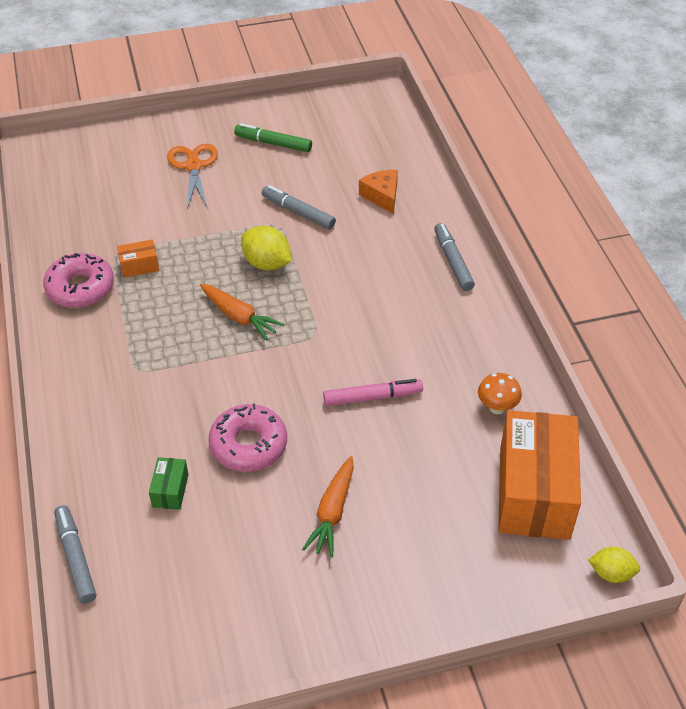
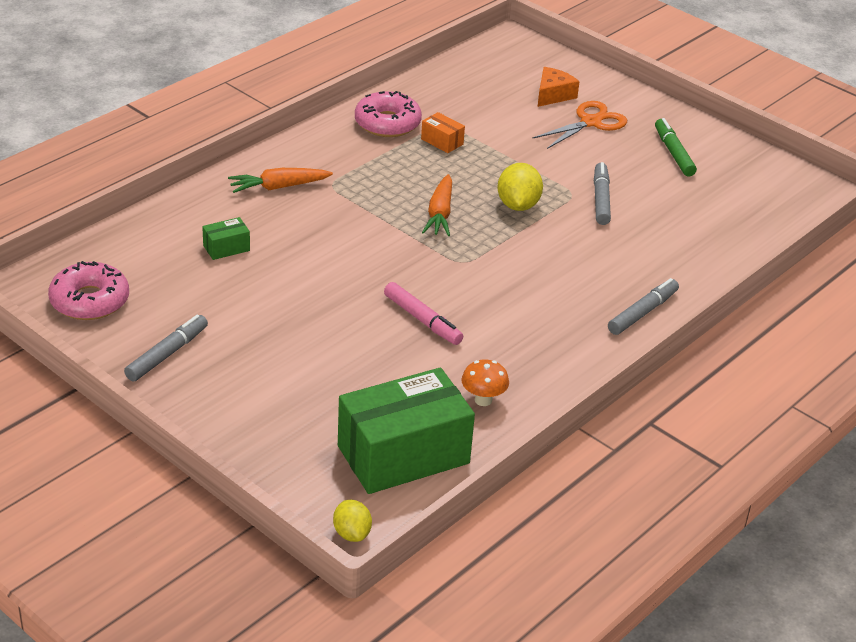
camera: 55 degrees right, 10 degrees down
(75, 558) = (127, 228): grey marker -> grey marker (167, 354)
(248, 445) = (306, 270): pink donut -> pink donut (90, 301)
(332, 512) = (277, 340): orange carrot -> orange carrot (278, 187)
(382, 196) = (680, 240): orange cheese -> orange cheese (553, 95)
(534, 492) = (403, 455): orange box -> green box

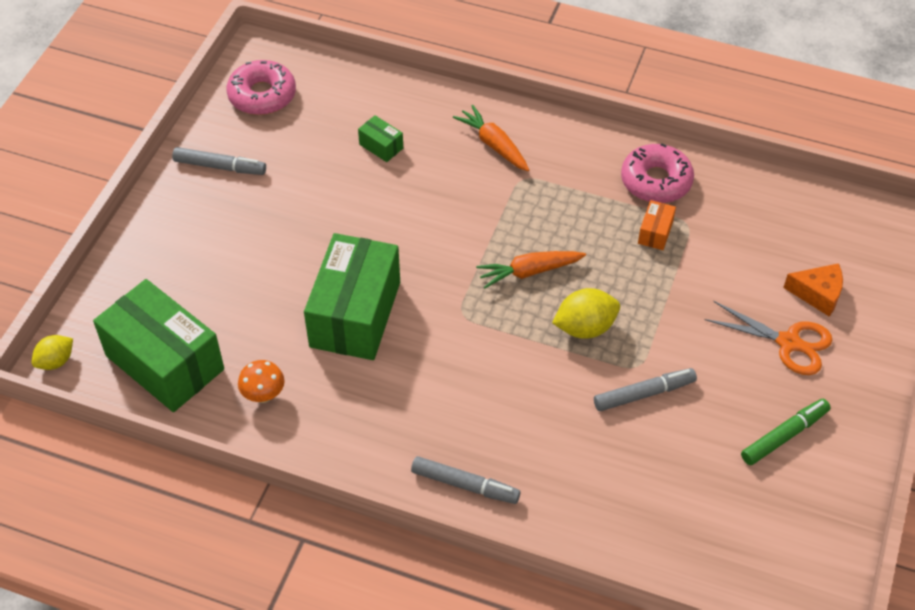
camera: 70 degrees right, 15 degrees up
(422, 320) = (355, 314): pink marker -> green box

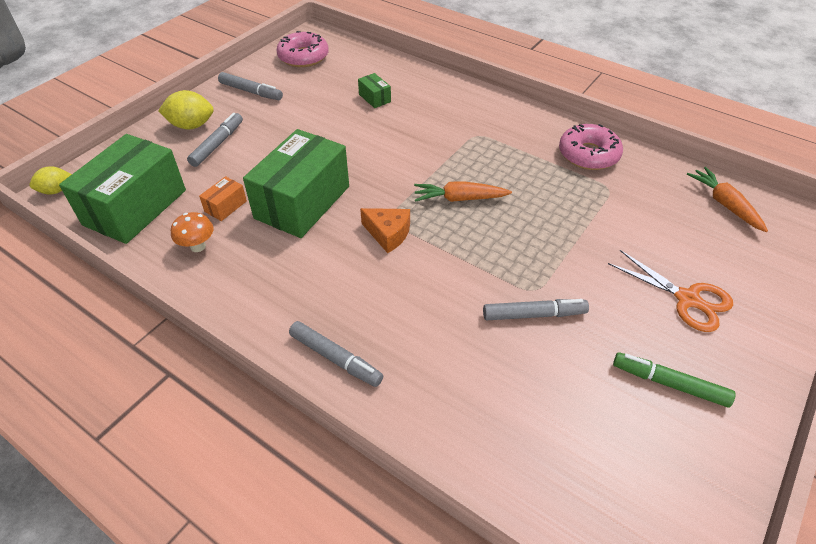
camera: 15 degrees right, 5 degrees down
(165, 362) = (135, 207): green box -> green box turned 60 degrees clockwise
(217, 255) = (217, 144): none -> grey marker
(493, 145) = (461, 110): orange carrot -> orange carrot (724, 204)
(585, 327) = (494, 249): yellow lemon -> yellow lemon (191, 125)
(655, 232) = (578, 190): orange box -> orange box (226, 206)
(784, 436) = (669, 384): green marker -> green marker turned 135 degrees counterclockwise
(818, 294) = (723, 264): orange cheese -> orange cheese (388, 234)

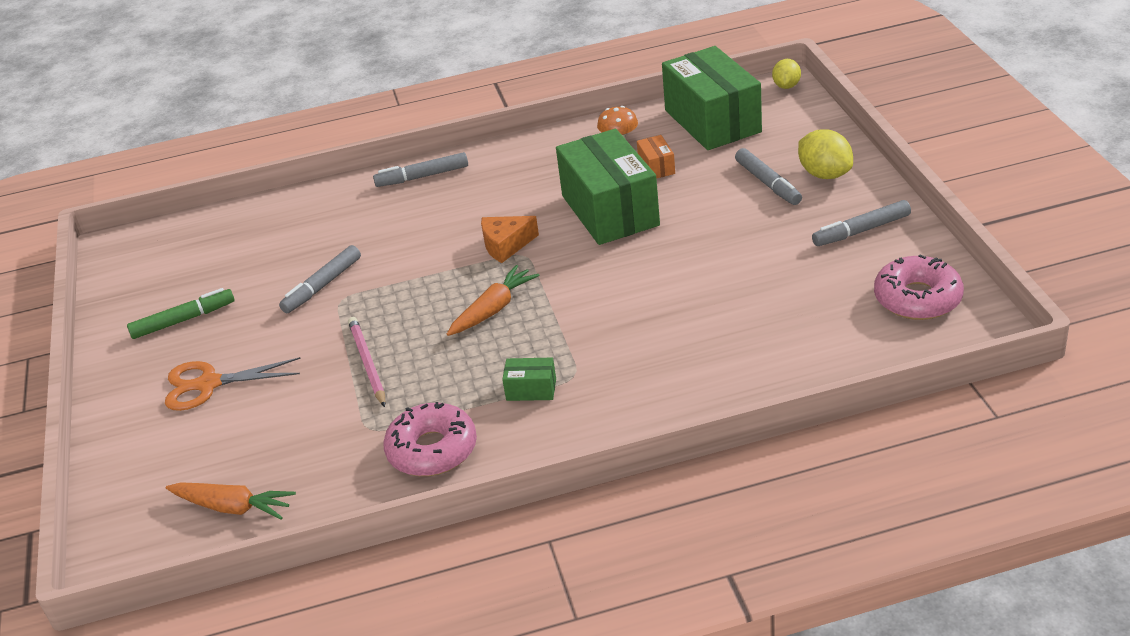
camera: 135 degrees right, 10 degrees down
(191, 125) = (825, 174): yellow lemon -> yellow lemon turned 75 degrees counterclockwise
(374, 98) = (744, 324): green box -> green box (531, 389)
(569, 226) = (367, 363): none -> pink pencil

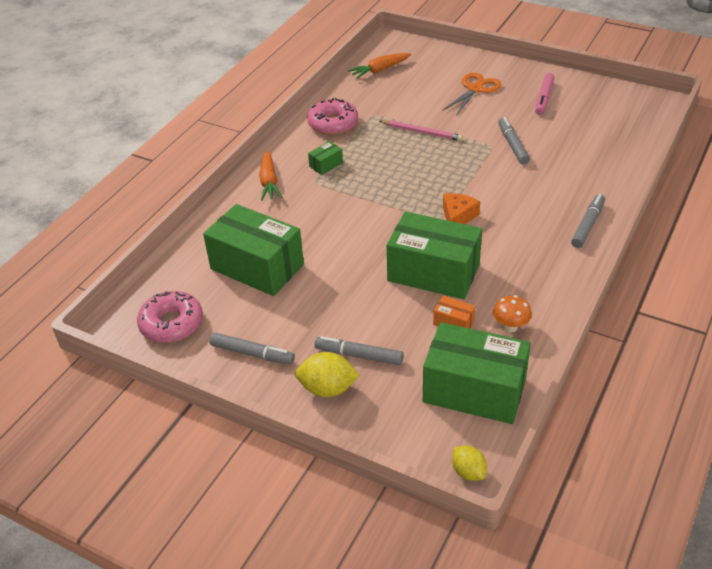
camera: 130 degrees right, 5 degrees up
(183, 320) = (544, 98): green marker -> pink marker
(493, 309) = (404, 184): orange carrot -> orange carrot (269, 182)
(765, 308) = (257, 267): none -> green box
(861, 231) = (252, 353): grey marker -> grey marker turned 90 degrees clockwise

